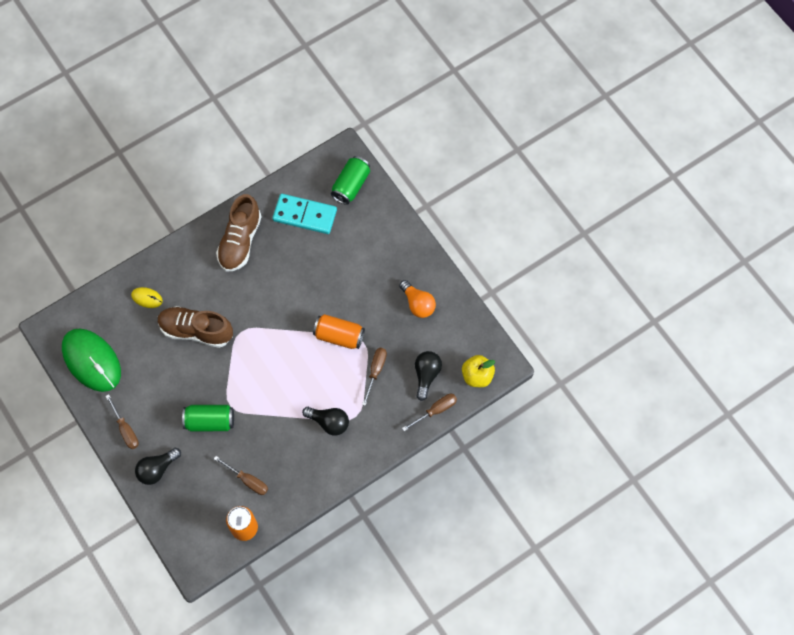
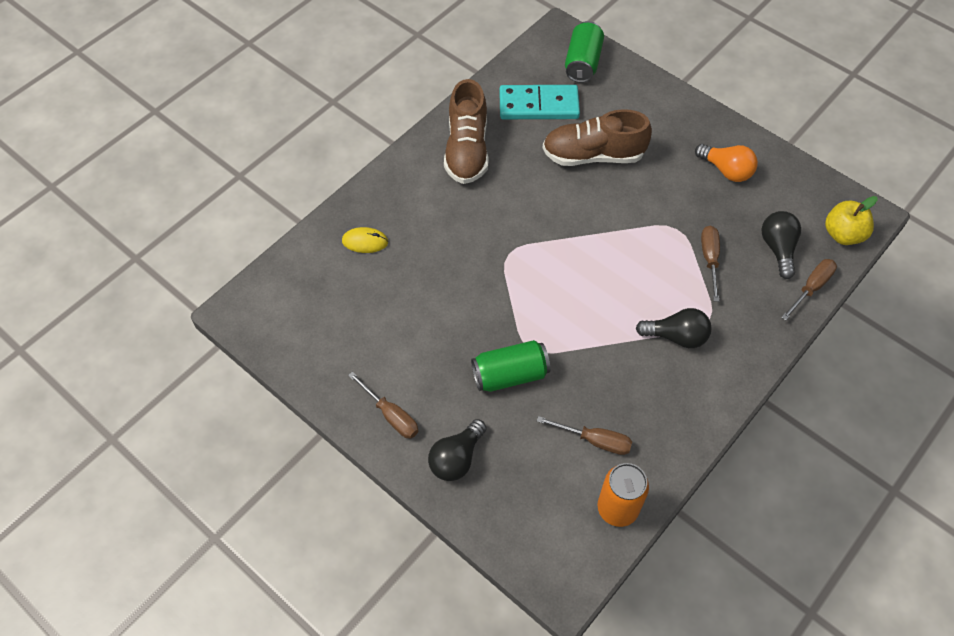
camera: 15 degrees left, 10 degrees down
(91, 361) = (312, 336): green mouse -> none
(196, 330) = (447, 265): brown shoe -> brown shoe (593, 155)
(339, 336) = (642, 229): orange can -> none

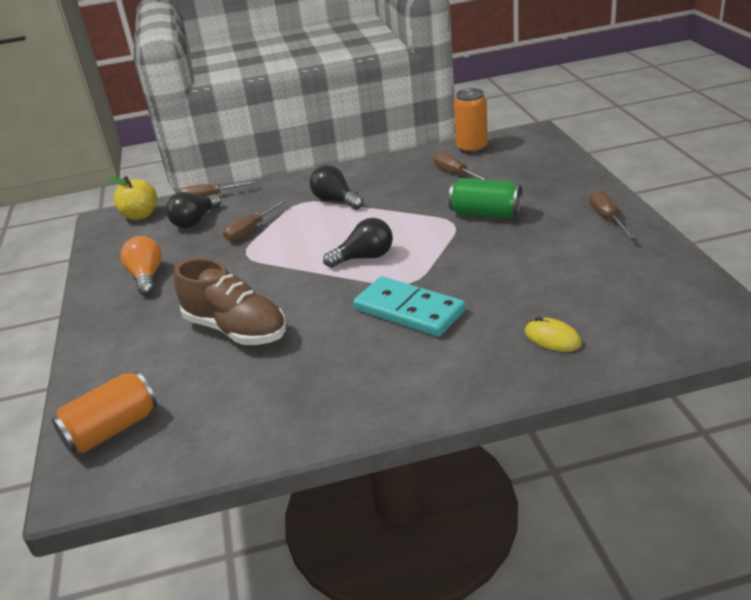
camera: 140 degrees left, 25 degrees down
(456, 458) = (567, 188): black light bulb -> black light bulb (364, 257)
(467, 150) = (357, 385): brown shoe -> none
(538, 105) = (223, 401): turquoise domino -> turquoise domino (409, 310)
(583, 63) = (112, 429): green can -> orange can

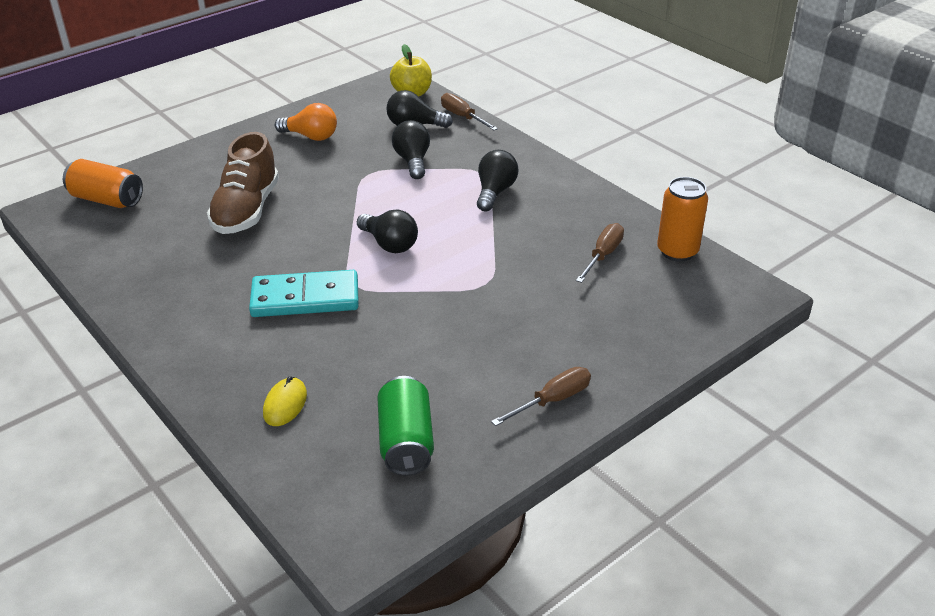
camera: 60 degrees right, 5 degrees up
(147, 277) = (311, 136): orange light bulb -> orange light bulb turned 60 degrees clockwise
(251, 230) = (413, 161): brown screwdriver -> black light bulb
(409, 310) = (305, 298): turquoise domino -> turquoise domino turned 75 degrees clockwise
(485, 214) = (516, 301): green can -> green can (406, 442)

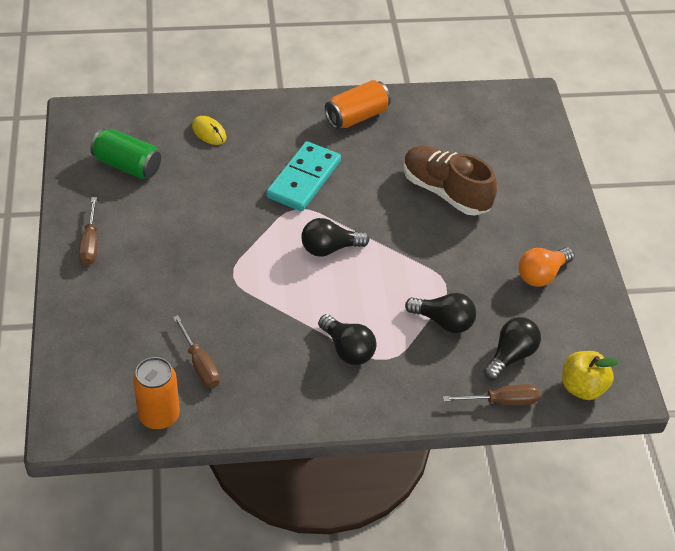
camera: 120 degrees right, 10 degrees up
(107, 199) = (522, 127): orange can -> orange can (357, 117)

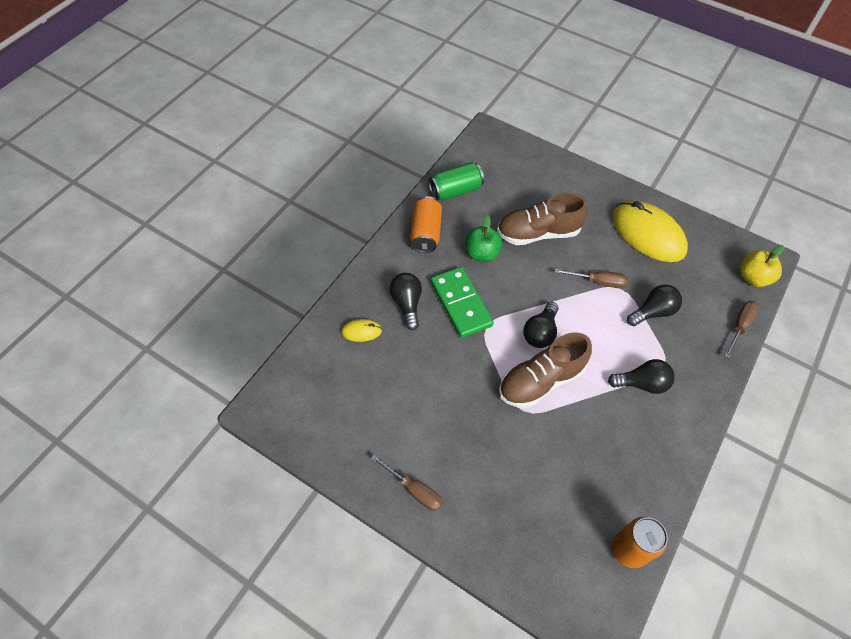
camera: 50 degrees left, 10 degrees up
(127, 166) = (349, 409): green can -> green can (455, 191)
(200, 364) = (595, 488): brown screwdriver -> brown screwdriver (597, 281)
(276, 274) = (540, 381): none -> brown shoe
(303, 179) = (461, 304): turquoise domino -> green domino
(376, 165) = (482, 253): none -> green apple
(511, 356) = (705, 296): black light bulb -> black light bulb (407, 304)
(542, 275) = (648, 234): orange light bulb -> yellow mouse

